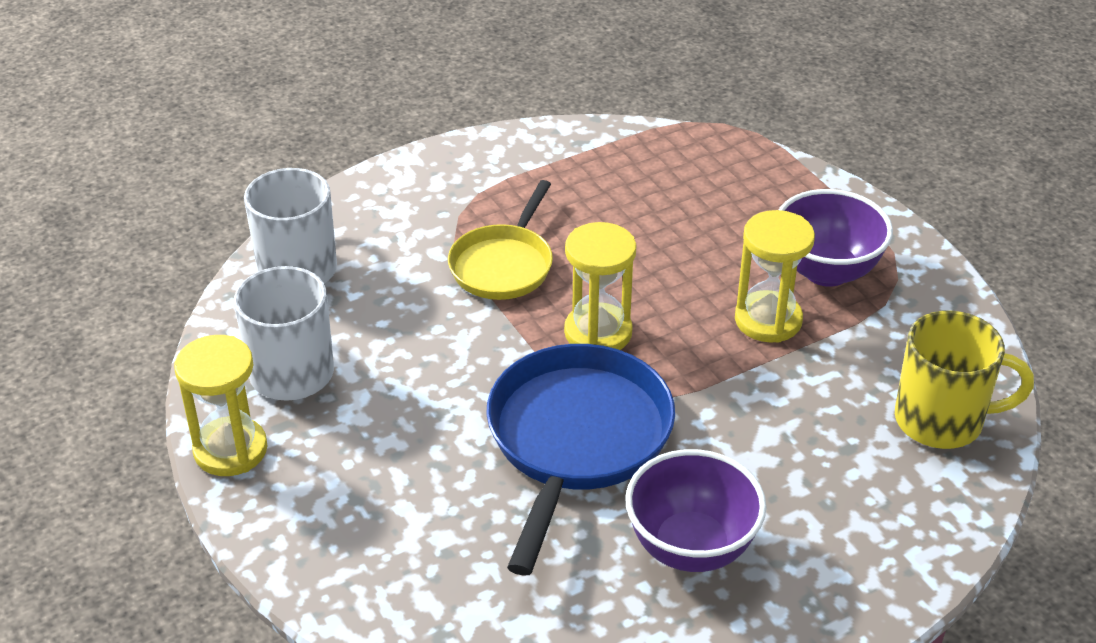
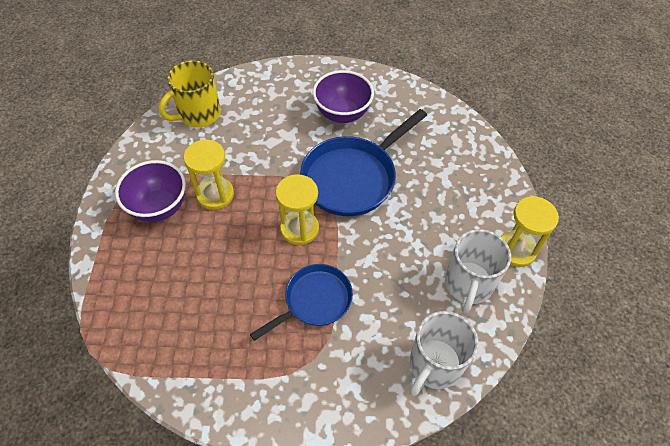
camera: 150 degrees left, 15 degrees up
(504, 265) = (314, 301): yellow pan -> blue pan
(942, 420) = (198, 114): yellow mug -> yellow mug turned 75 degrees counterclockwise

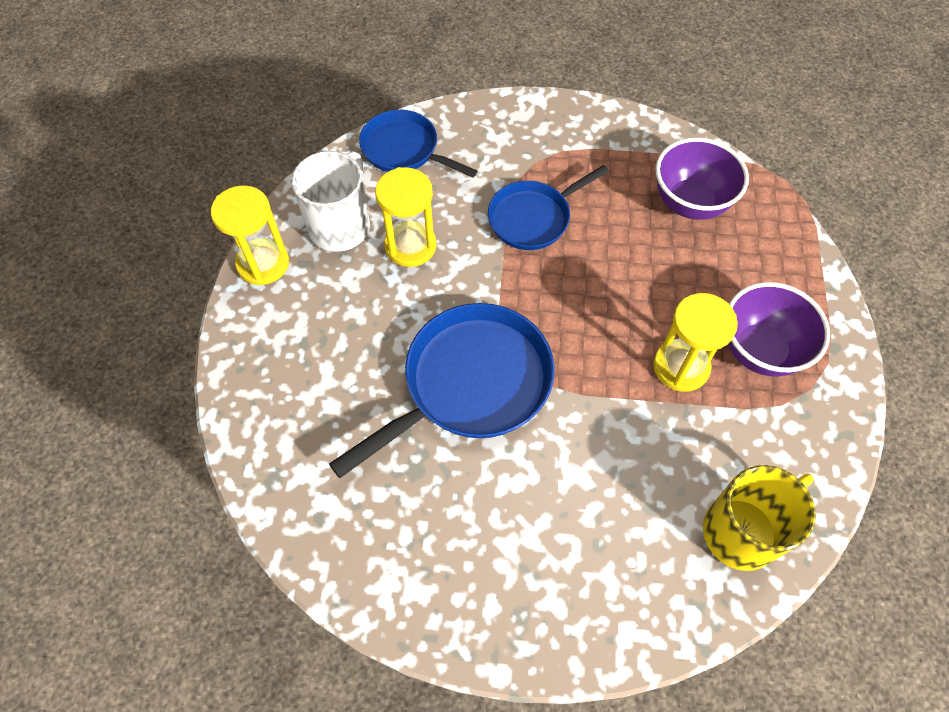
camera: 175 degrees left, 5 degrees up
(299, 229) = (552, 307): yellow hourglass -> yellow hourglass (410, 246)
(342, 114) = (476, 517): purple bowl -> purple bowl (690, 203)
(434, 365) = (404, 150): white mug -> blue pan

